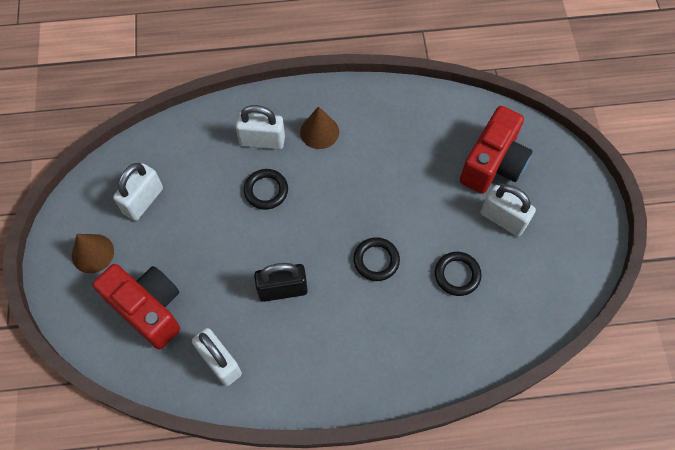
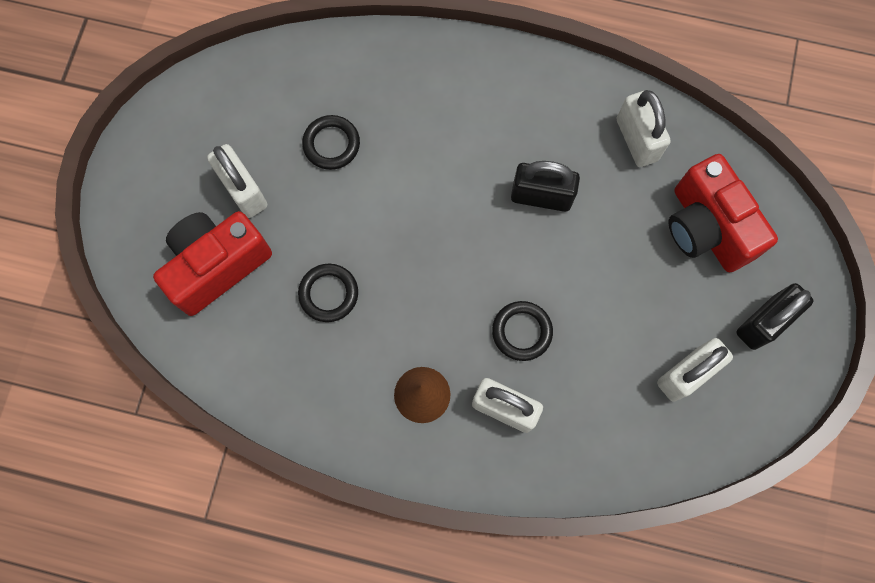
camera: 160 degrees left, 10 degrees up
(92, 253) = (763, 322): brown cone -> black padlock
(376, 260) = (418, 193): black ring -> black ring (328, 294)

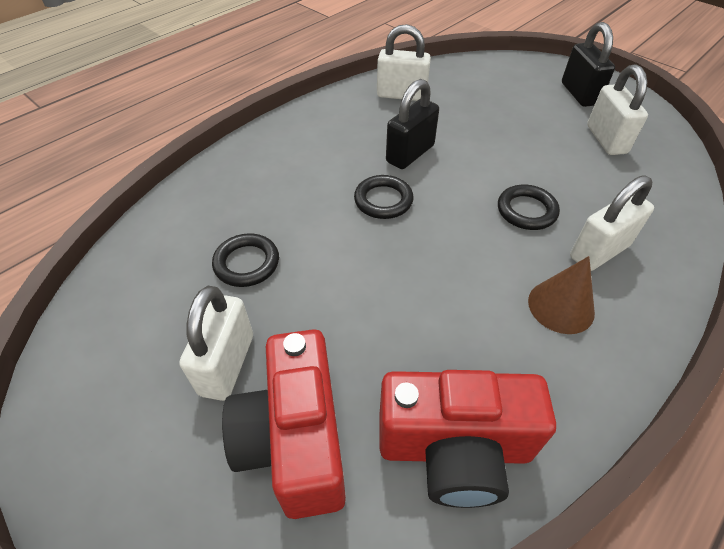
camera: 60 degrees left, 25 degrees down
(243, 191) = (227, 364): white padlock -> white padlock turned 75 degrees counterclockwise
(328, 294) = (405, 337): black ring -> black ring (383, 200)
(706, 228) = (492, 91): red camera -> red camera (454, 449)

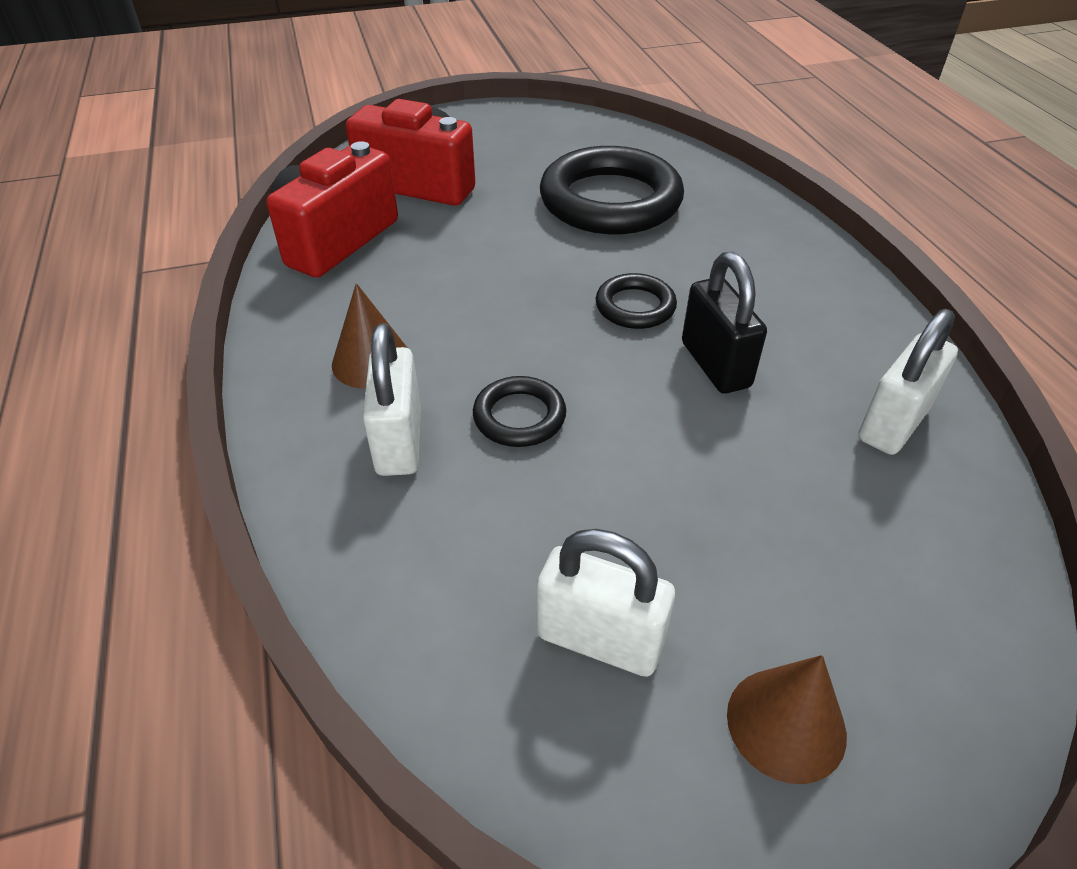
camera: 120 degrees right, 5 degrees down
(227, 364) = (510, 172): white padlock -> none
(247, 263) = (610, 201): black ring -> black ring, size x2.08
(579, 94) = (786, 724): black padlock -> brown cone

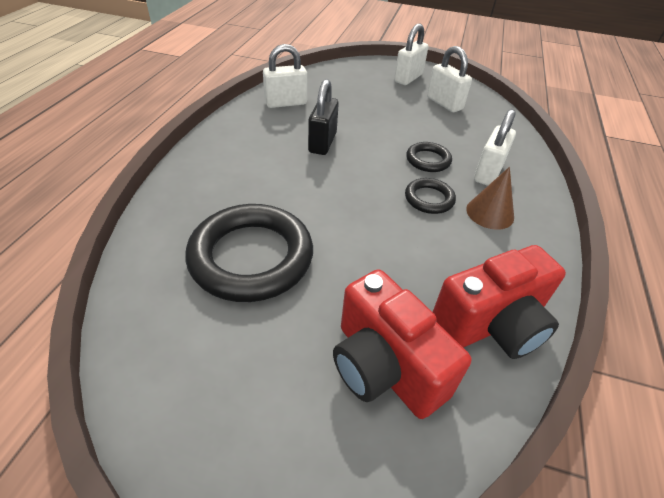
camera: 150 degrees left, 0 degrees up
(635, 306) = (326, 180): black ring -> black ring (429, 199)
(786, 724) = (408, 78): brown cone -> white padlock

